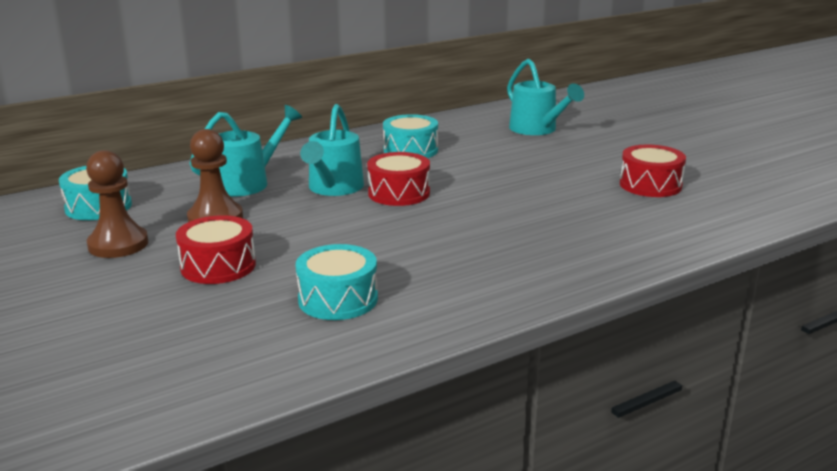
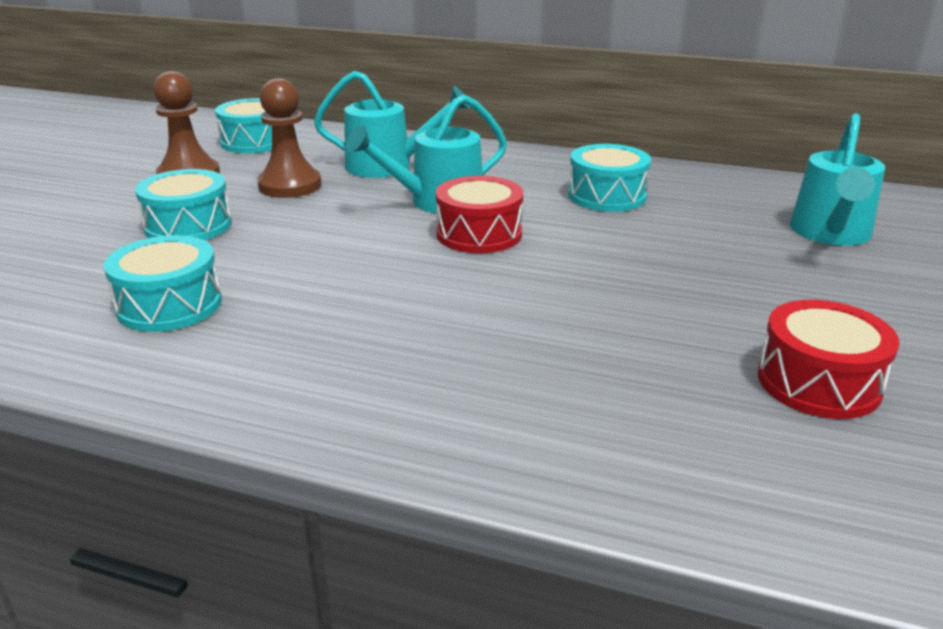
camera: 50 degrees right, 5 degrees up
(218, 266) = (188, 226): red drum -> turquoise drum

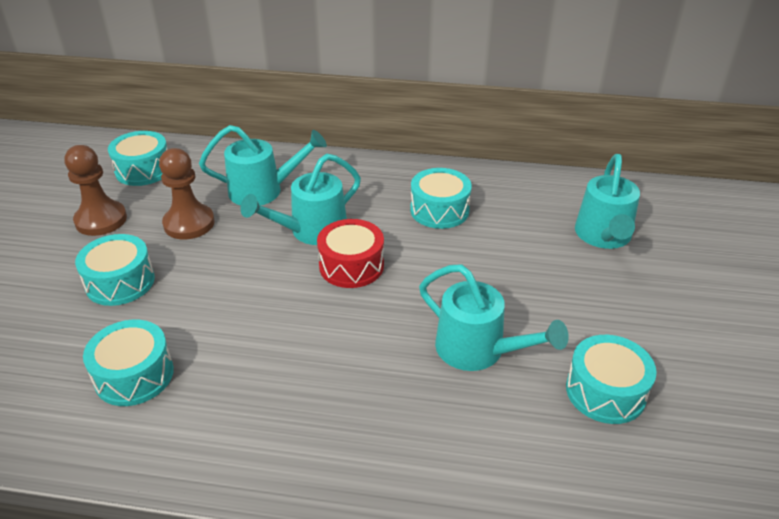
camera: 10 degrees left, 10 degrees up
(634, 324) = (479, 351): none -> turquoise watering can
(818, 382) = (605, 391): red drum -> turquoise drum

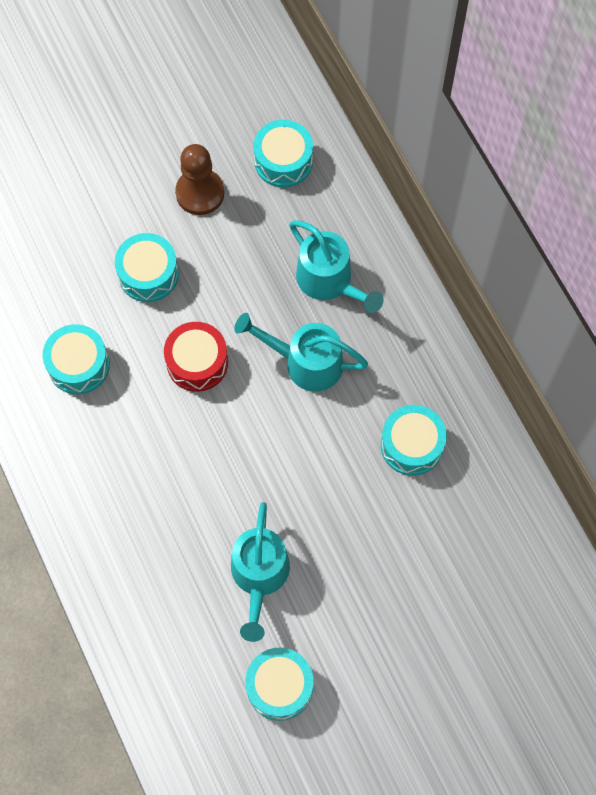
camera: 55 degrees right, 30 degrees up
(189, 223) = (244, 261): brown pawn -> none
(351, 266) = (286, 424): red drum -> red drum (197, 362)
(603, 237) = (475, 605): turquoise watering can -> none

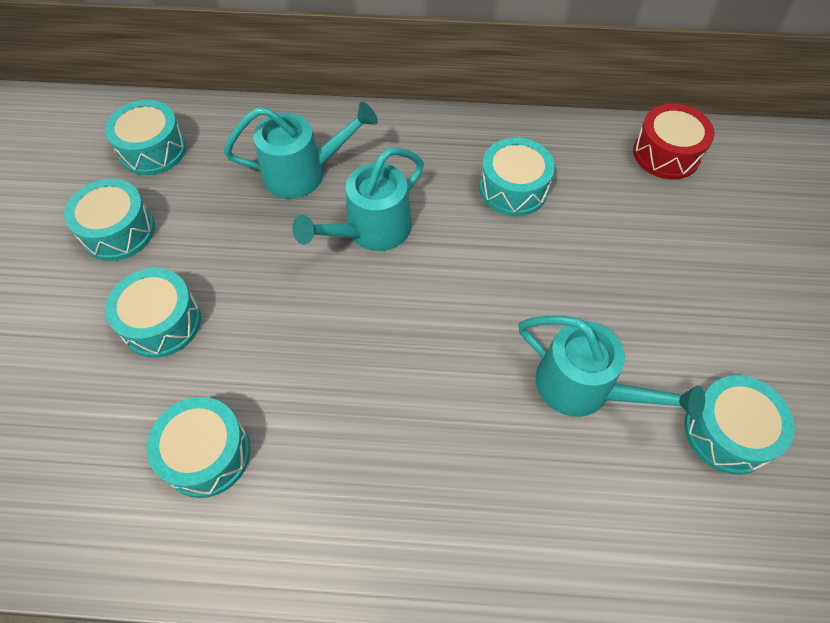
camera: 60 degrees left, 10 degrees down
(197, 362) = (299, 326): red drum -> red drum (666, 154)
(200, 193) = (118, 231): brown pawn -> turquoise drum

